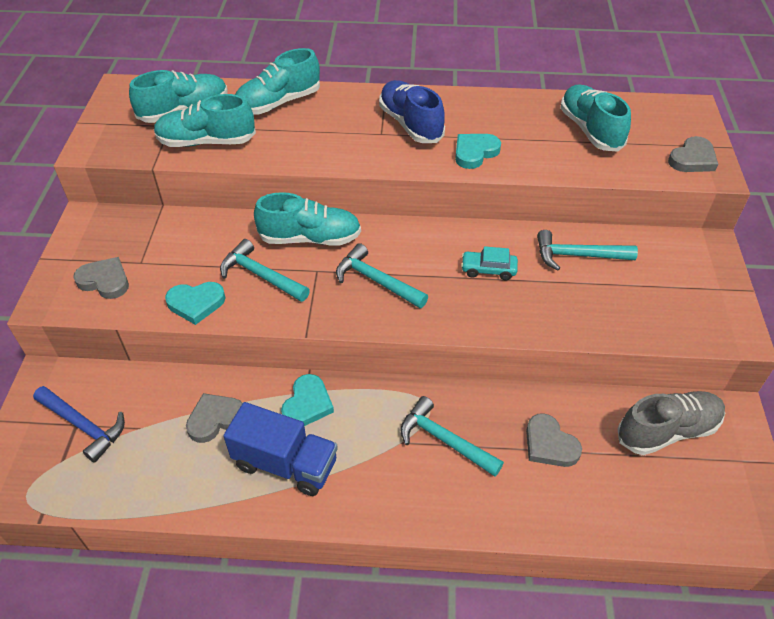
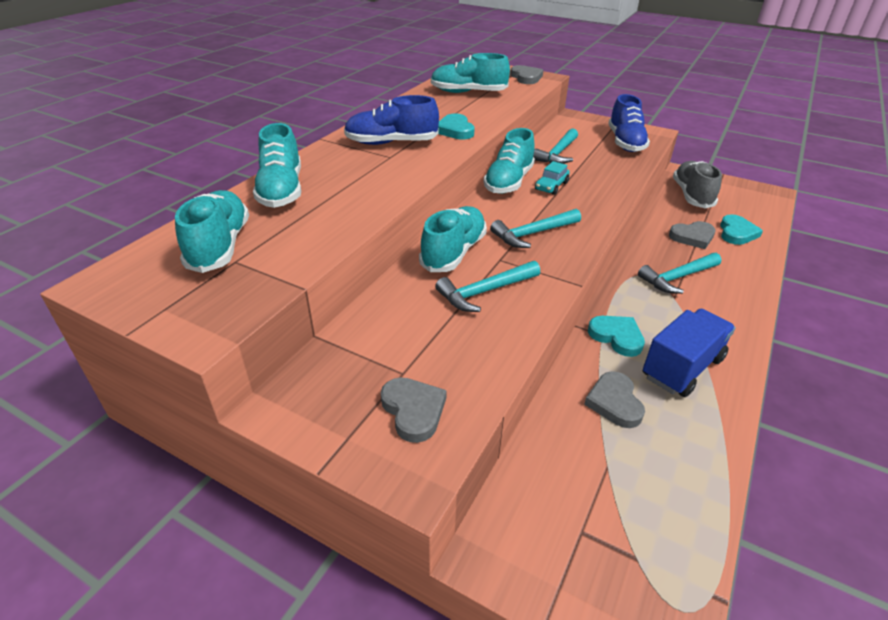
camera: 65 degrees left, 10 degrees down
(83, 426) = (586, 523): blue hammer -> none
(105, 281) = (413, 410): grey heart -> grey heart turned 105 degrees clockwise
(196, 303) = (499, 343): turquoise heart -> turquoise heart (736, 233)
(206, 142) = (297, 243): turquoise shoe -> turquoise shoe (508, 182)
(672, 310) = (625, 142): none -> blue shoe

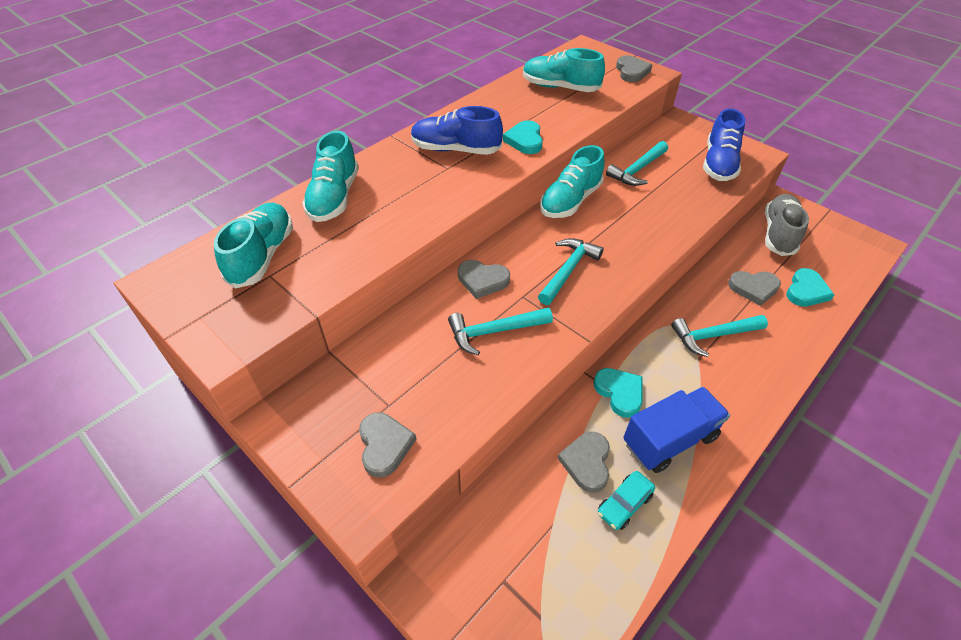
camera: 15 degrees right, 10 degrees up
(453, 252) = (482, 280): turquoise shoe -> grey heart
(533, 234) = (568, 270): turquoise hammer -> turquoise hammer turned 135 degrees clockwise
(551, 186) = (612, 213): turquoise car -> turquoise car (624, 504)

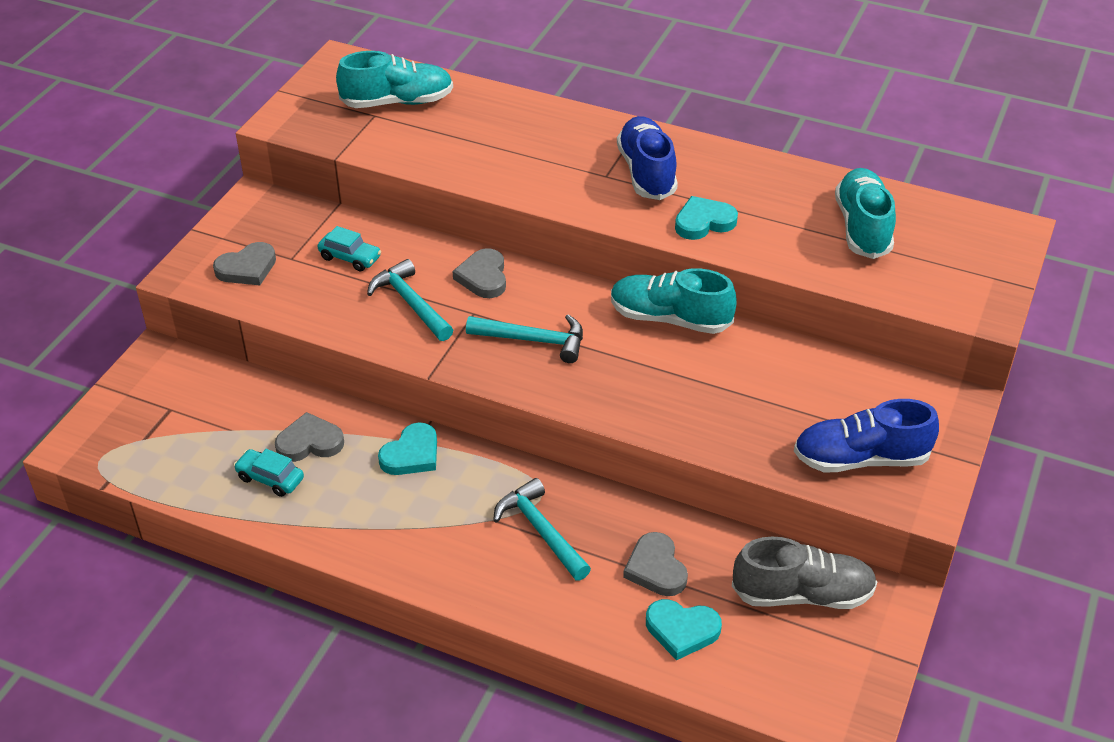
camera: 70 degrees right, 5 degrees down
(334, 197) = (506, 115): turquoise shoe -> none
(413, 360) = (350, 258): none -> turquoise car
(631, 72) = (970, 290): grey heart -> none
(637, 170) = (784, 372): turquoise hammer -> none
(669, 439) = (362, 505): blue truck -> none

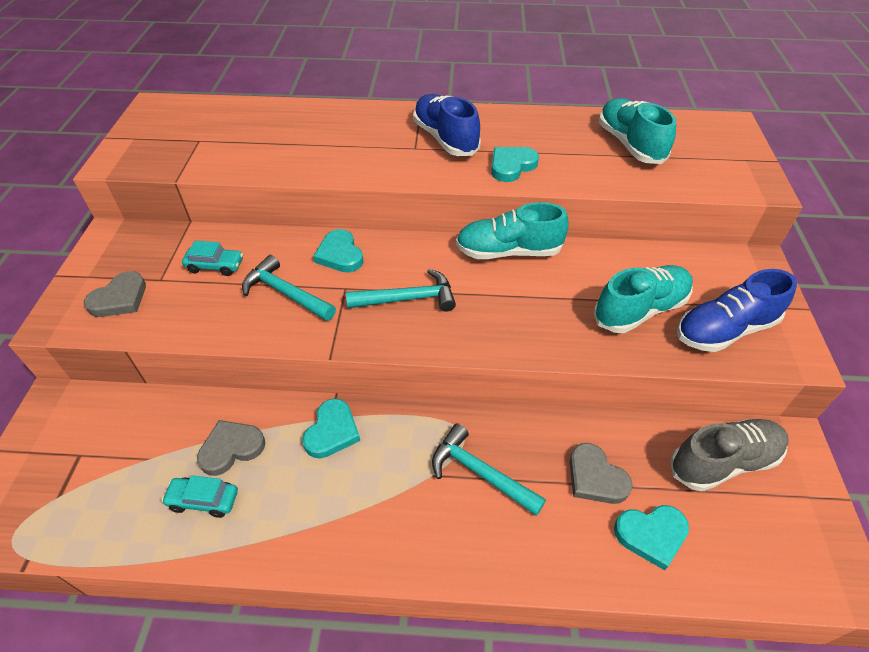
camera: 20 degrees left, 5 degrees up
(397, 102) = (215, 127): turquoise shoe -> turquoise shoe (640, 310)
(483, 277) = (340, 255): grey heart -> turquoise heart

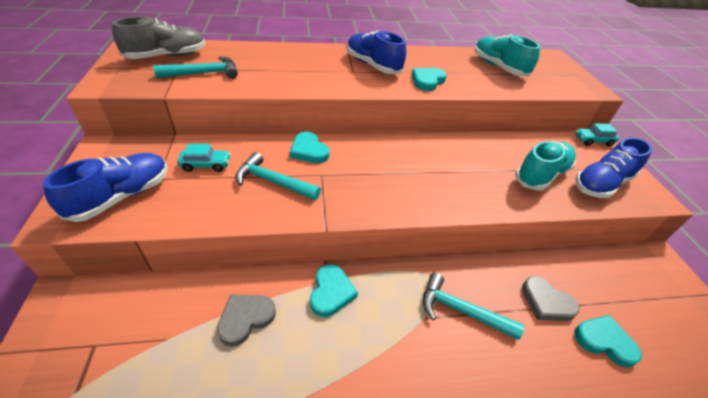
camera: 15 degrees left, 5 degrees down
(120, 299) = (122, 196): grey heart -> blue shoe
(204, 500) = (230, 371): turquoise car -> turquoise car (593, 141)
(408, 299) = (373, 179): turquoise hammer -> turquoise hammer (204, 73)
(508, 252) = (434, 142): turquoise shoe -> none
(651, 535) = (604, 341): turquoise heart -> turquoise heart turned 135 degrees counterclockwise
(723, 462) = (625, 278): grey shoe -> grey shoe (167, 56)

